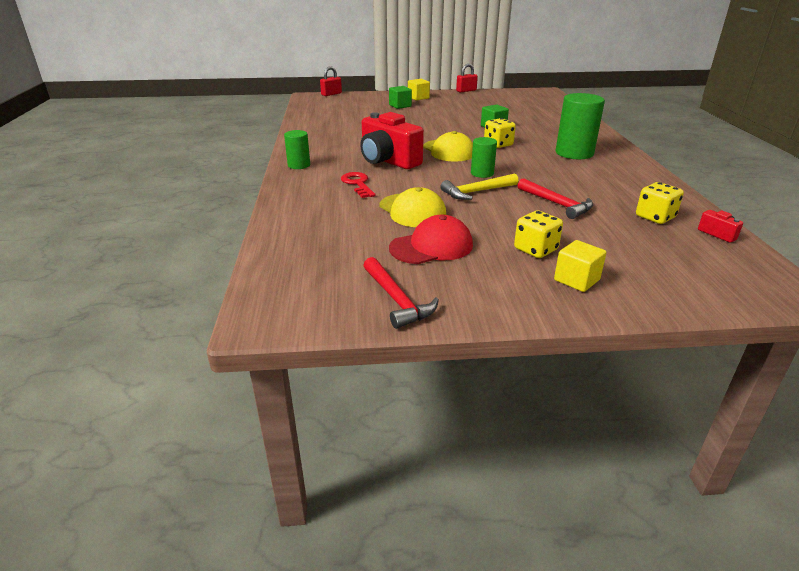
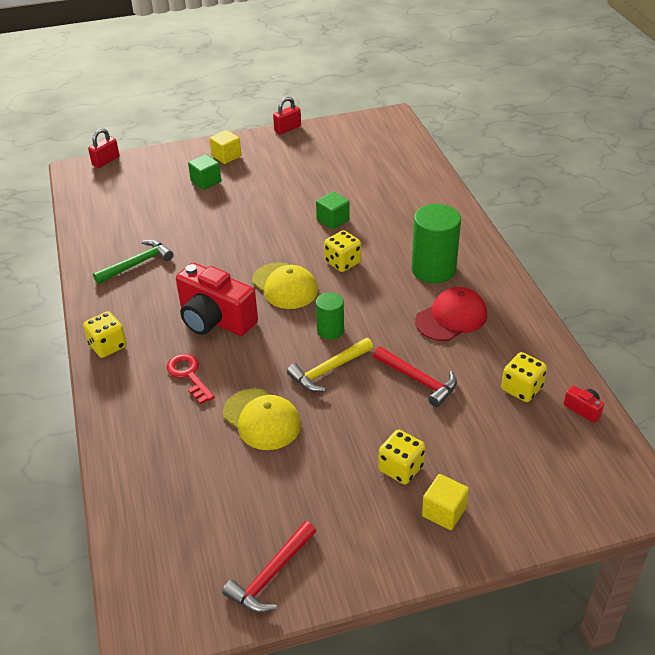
camera: 10 degrees left, 10 degrees up
(299, 165) = (108, 346): green cylinder -> yellow dice
(336, 133) = (137, 264): none -> green hammer
(397, 299) = (271, 575): red hammer -> red hammer turned 75 degrees clockwise
(431, 246) = (293, 482): red cap -> red cap (451, 318)

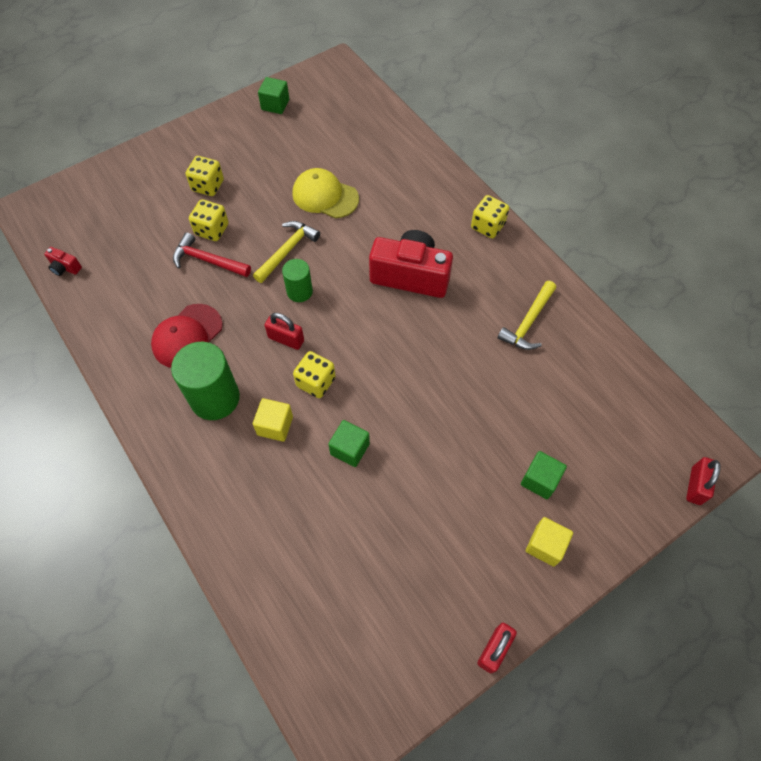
camera: 160 degrees right, 20 degrees up
(137, 264) = (528, 322): green hammer -> yellow hammer
(189, 375) = (402, 217): red key -> none
(271, 575) = (275, 105): red hammer -> green cube
(285, 286) = (363, 333): yellow cap -> none
(357, 296) = (286, 339): none -> red padlock
(444, 512) = (172, 164): yellow cube -> yellow cube (275, 426)
(521, 388) = (117, 274): yellow dice -> yellow dice (212, 230)

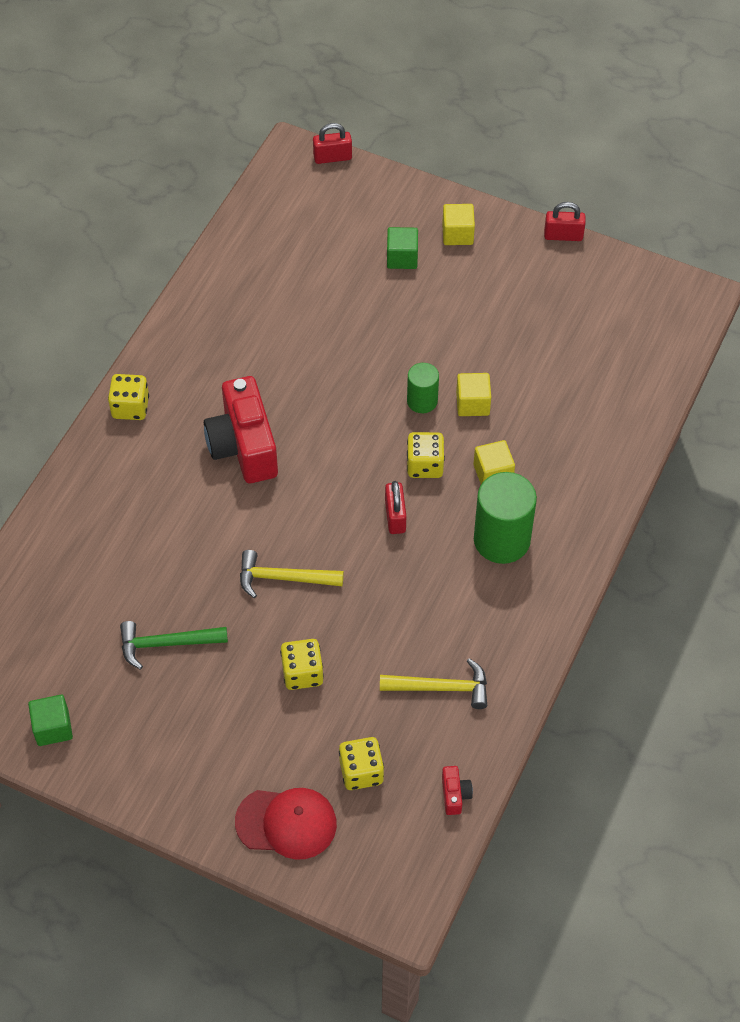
camera: 120 degrees left, 5 degrees down
(187, 336) = (453, 608): red cap -> red cap (286, 823)
(208, 186) = (239, 720): yellow dice -> yellow dice (361, 772)
(208, 261) = (347, 649): red hammer -> none
(287, 173) = (167, 644): none -> green hammer
(299, 291) = (329, 536): green cylinder -> green cylinder (422, 401)
(325, 196) = (180, 584): yellow cap -> none
(350, 449) = (472, 403): green cube -> yellow cube
(528, 322) = (238, 325): yellow hammer -> yellow hammer (441, 688)

